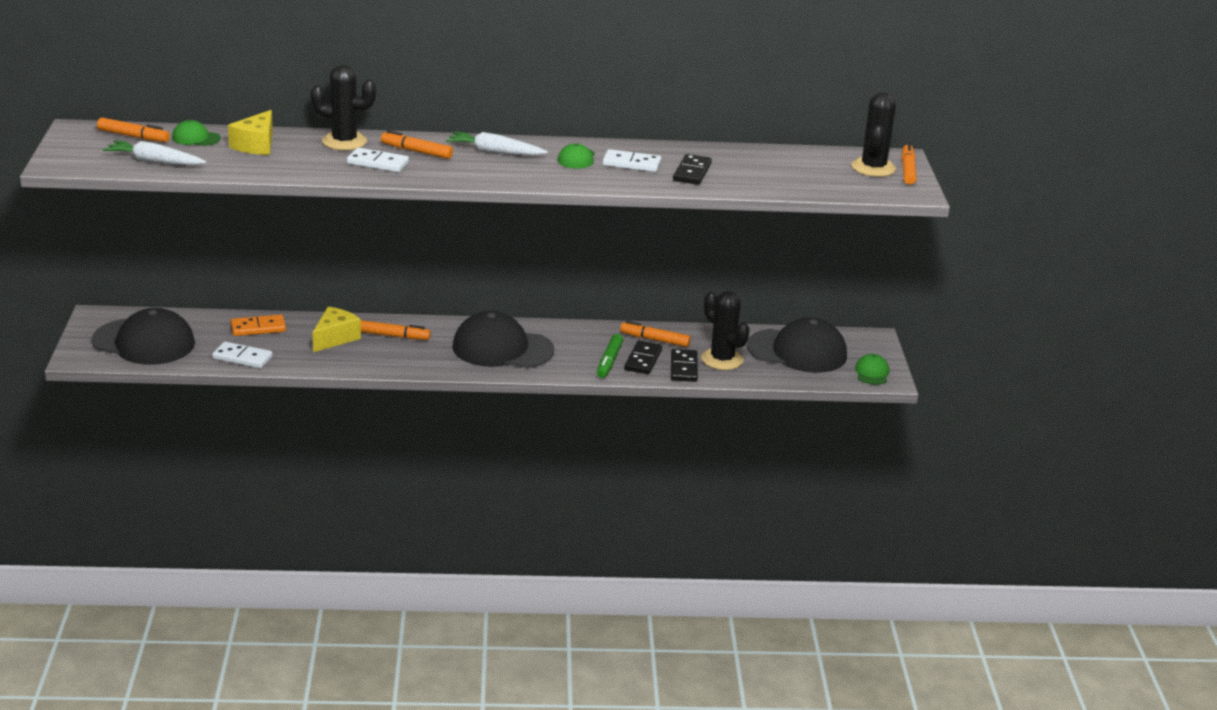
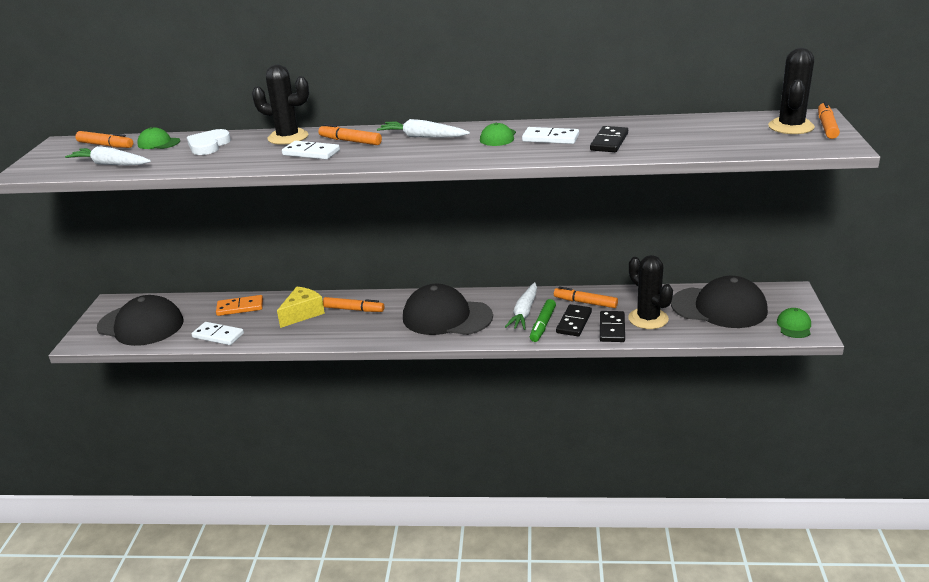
camera: 10 degrees right, 0 degrees up
(256, 145) = (208, 145): yellow cheese -> white heart
(588, 347) = (524, 312): none -> white carrot

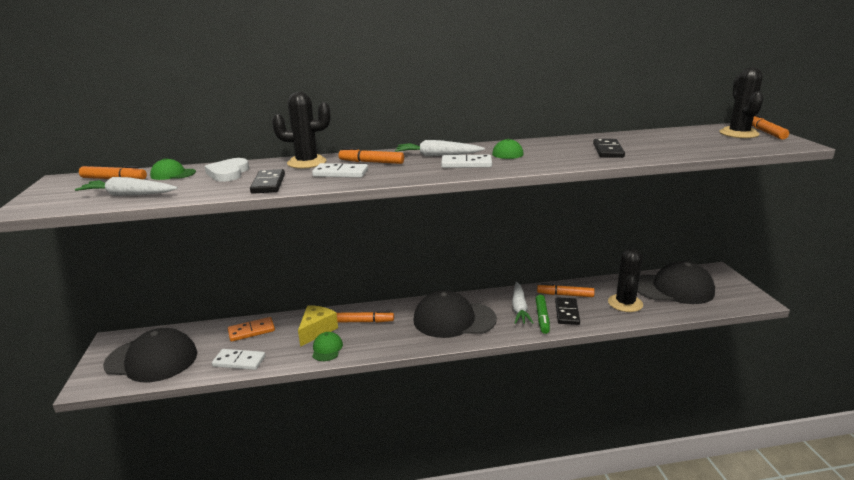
camera: 15 degrees left, 5 degrees down
(550, 138) = (554, 151): white domino -> white domino (466, 164)
(612, 328) = (602, 315): black domino -> black domino (268, 184)
(648, 319) = (625, 303): black cactus -> black cactus turned 60 degrees clockwise
(794, 326) = (741, 297): green cap -> green cap (327, 349)

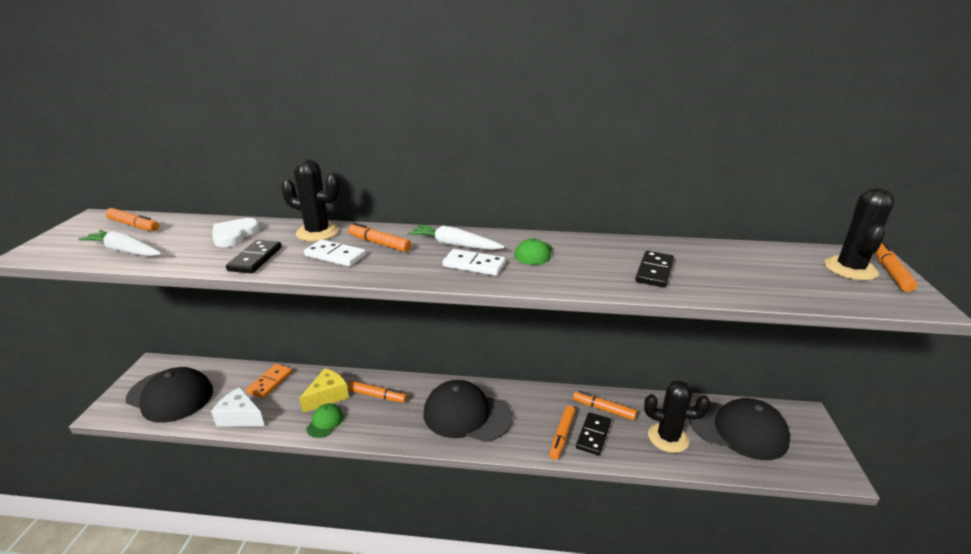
camera: 15 degrees right, 5 degrees up
(173, 174) = (187, 227): green cap -> none
(239, 361) = (240, 417): white domino -> white cheese
(251, 331) = (270, 382): orange domino -> orange domino turned 60 degrees counterclockwise
(519, 308) = (543, 416): white carrot -> none
(542, 318) = (562, 435): green marker -> orange marker
(625, 303) = (668, 438): black cactus -> black cactus turned 75 degrees clockwise

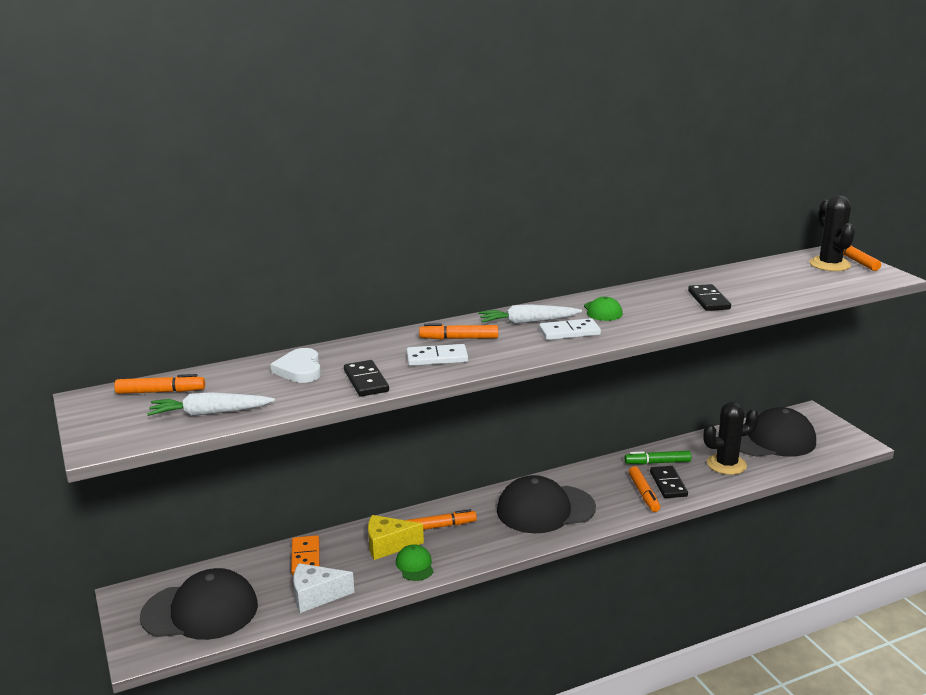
camera: 30 degrees left, 5 degrees down
(317, 232) = (381, 345): black cactus -> none
(327, 396) = (388, 545): yellow cheese -> yellow cheese turned 105 degrees counterclockwise
(603, 409) = (657, 462): orange marker -> green marker

